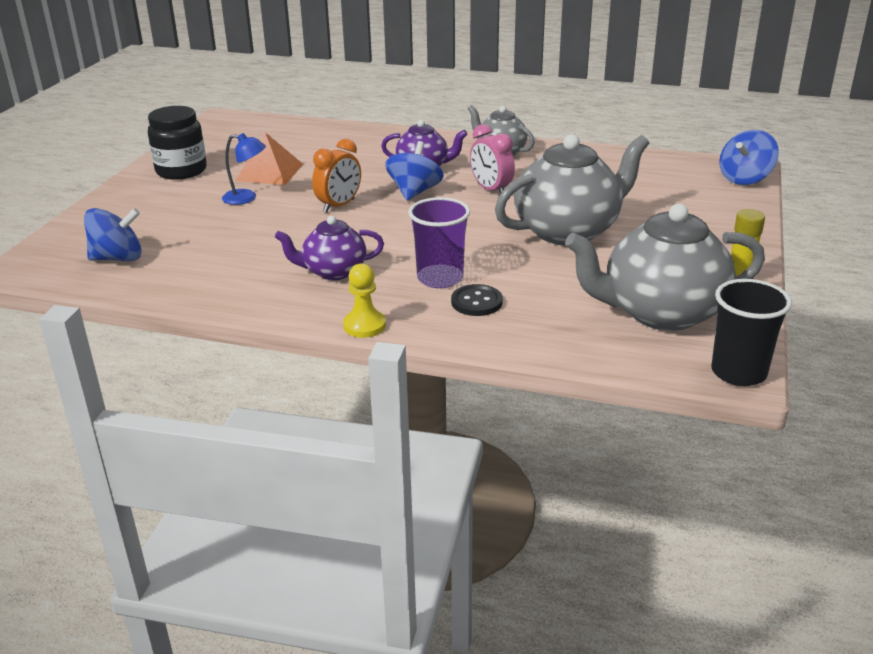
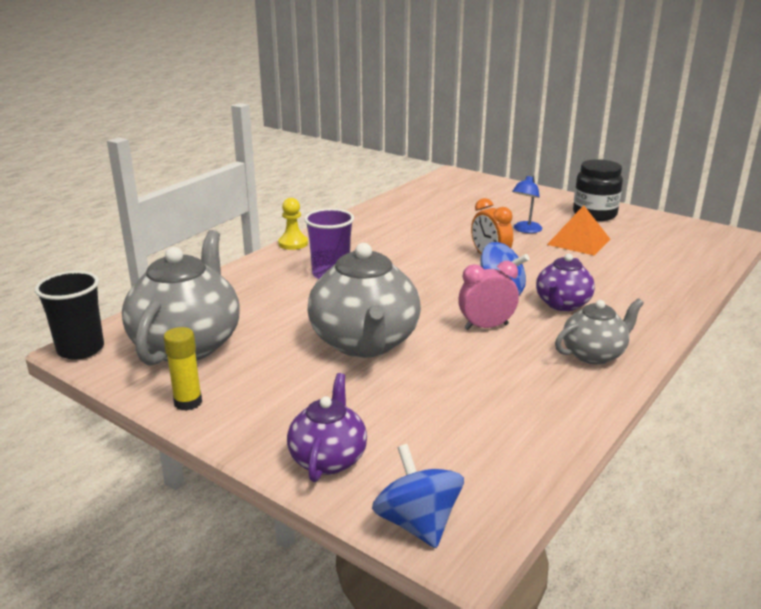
camera: 110 degrees right, 5 degrees down
(118, 258) = (447, 193): blue spinning top -> none
(333, 271) = (375, 244): purple teapot -> purple teapot (328, 458)
(476, 302) = (284, 280): black button -> none

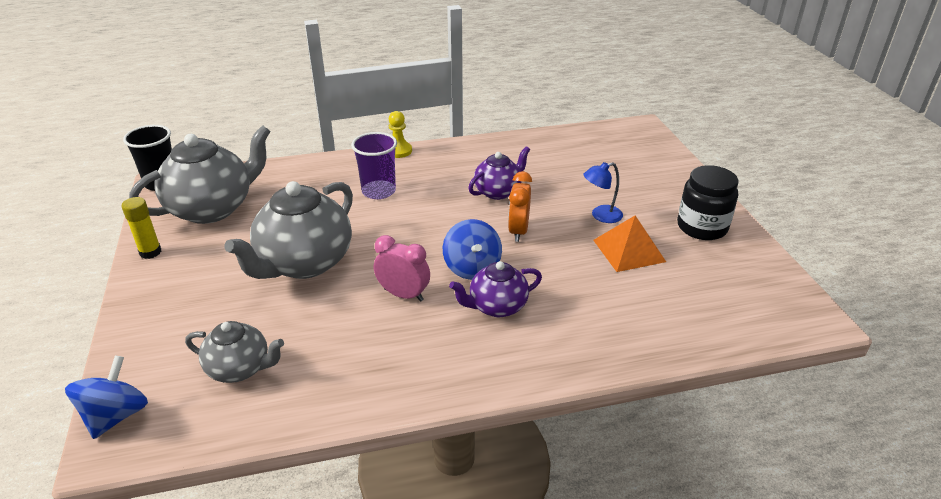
camera: 40 degrees right, 10 degrees up
(328, 458) = (148, 338): purple teapot -> purple teapot (498, 191)
(594, 354) = (437, 367): grey teapot -> grey teapot (240, 369)

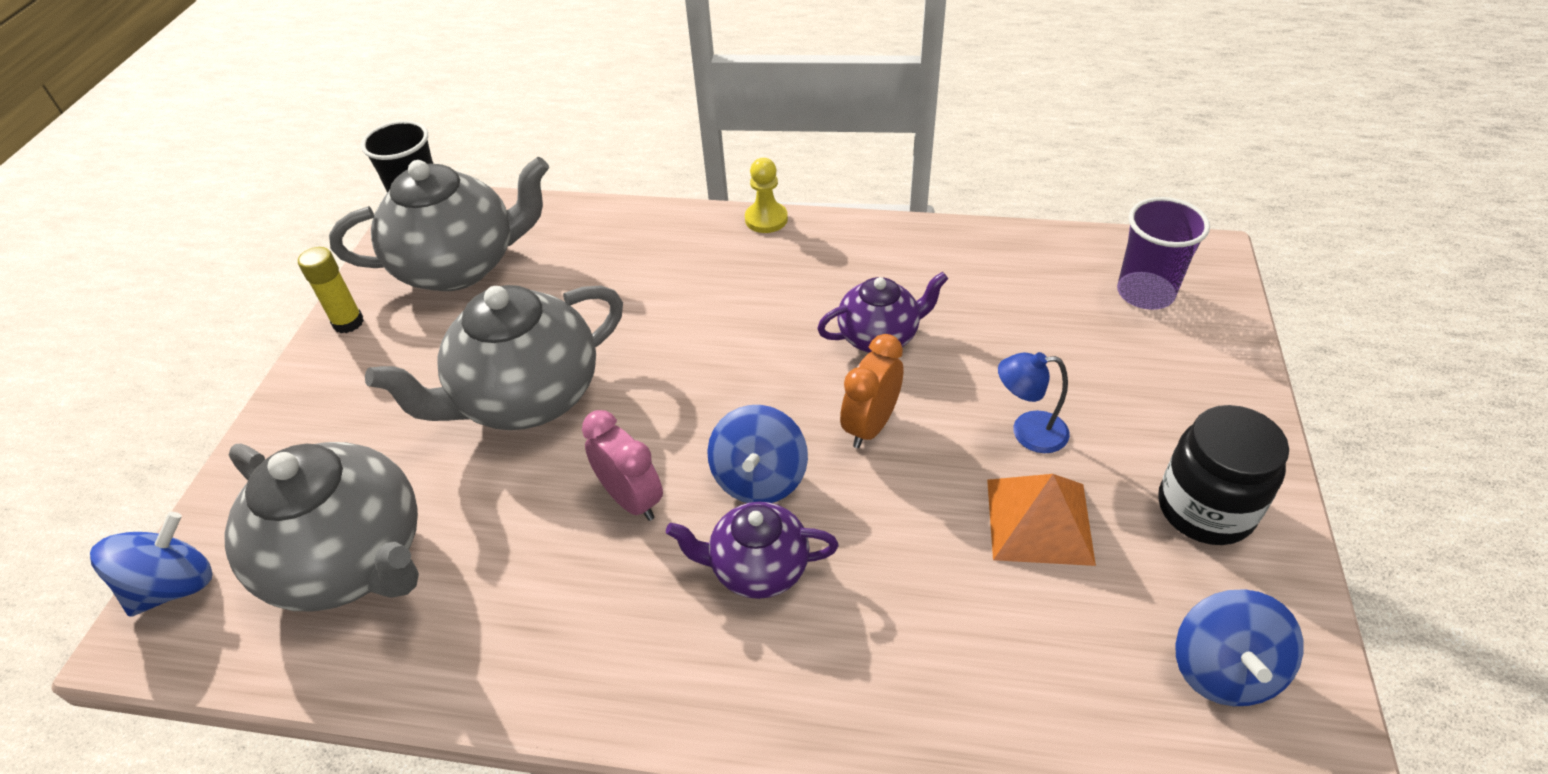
camera: 25 degrees right, 10 degrees up
(240, 369) = (351, 561): grey teapot -> grey teapot, size x1.78
(378, 191) = (697, 291): purple cup -> purple cup (1145, 293)
(746, 286) = (1223, 669): none -> blue spinning top

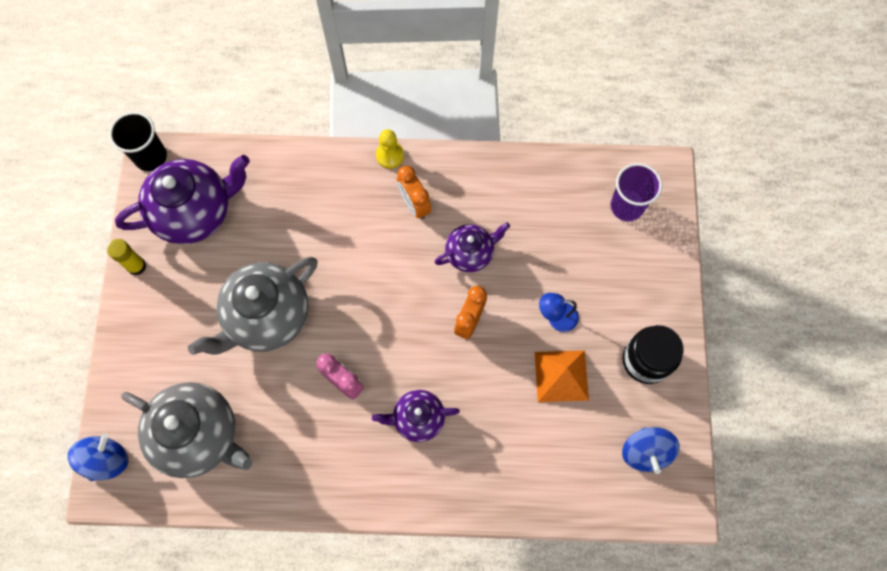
camera: 10 degrees left, 25 degrees up
(460, 266) = (195, 212): grey teapot -> purple teapot
(759, 478) = (411, 362): blue spinning top -> none
(795, 274) = (414, 205): none -> orange clock

